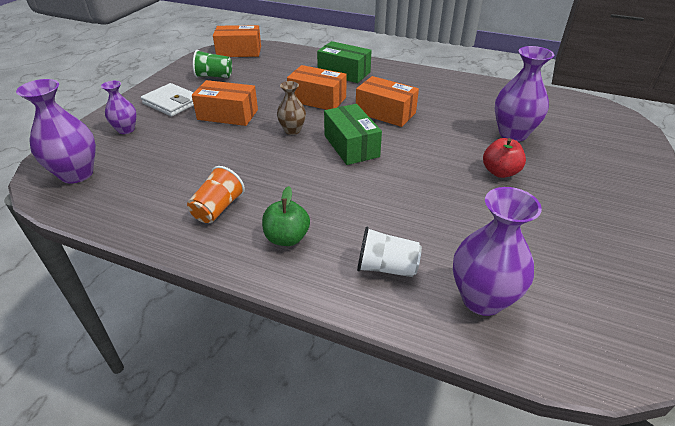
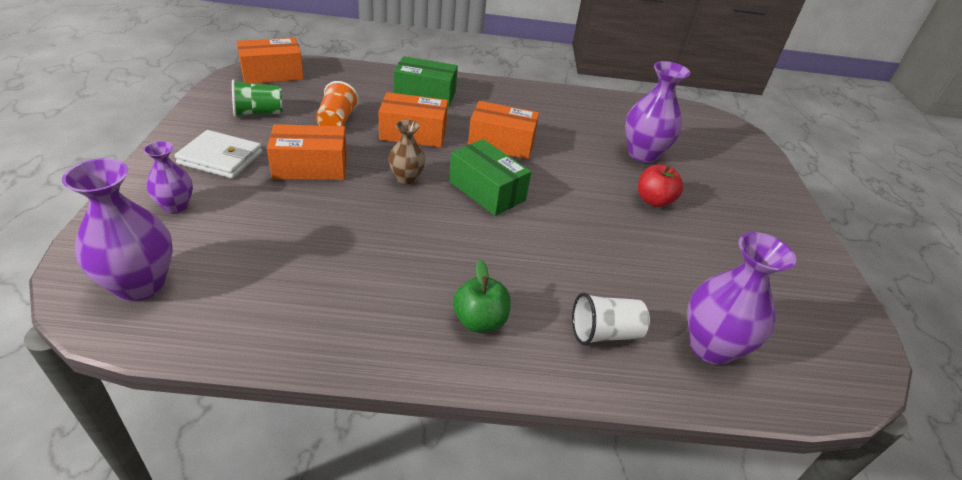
camera: 25 degrees left, 0 degrees up
(218, 208) = (374, 299): orange cup -> orange cup (337, 121)

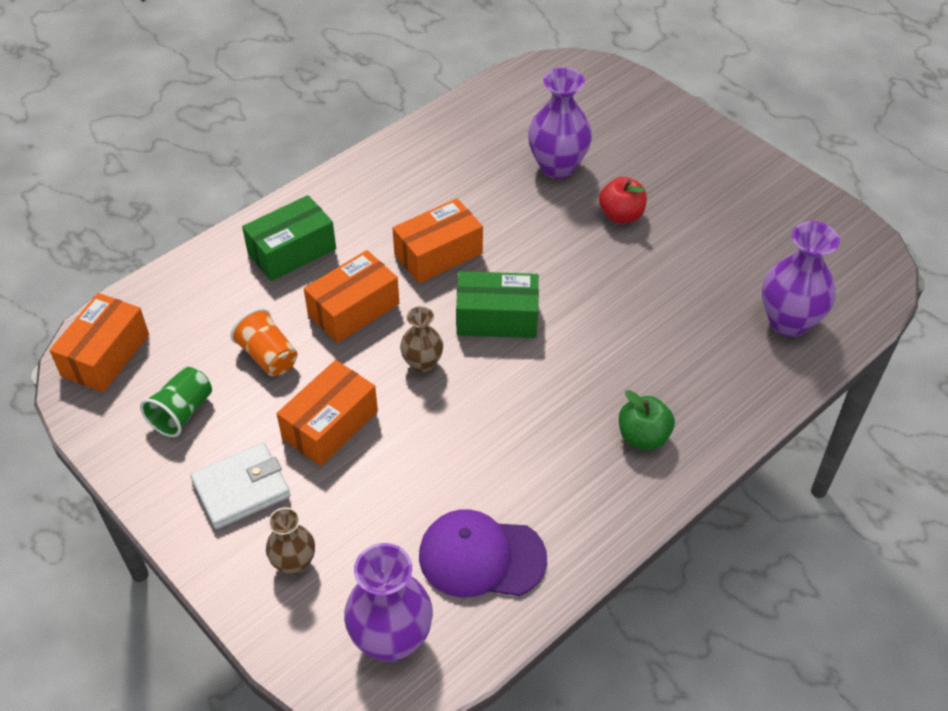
camera: 40 degrees left, 10 degrees up
(176, 206) = (294, 563): purple vase -> brown vase
(264, 292) = (481, 557): none -> purple cap
(604, 333) = (722, 371): white cup -> none

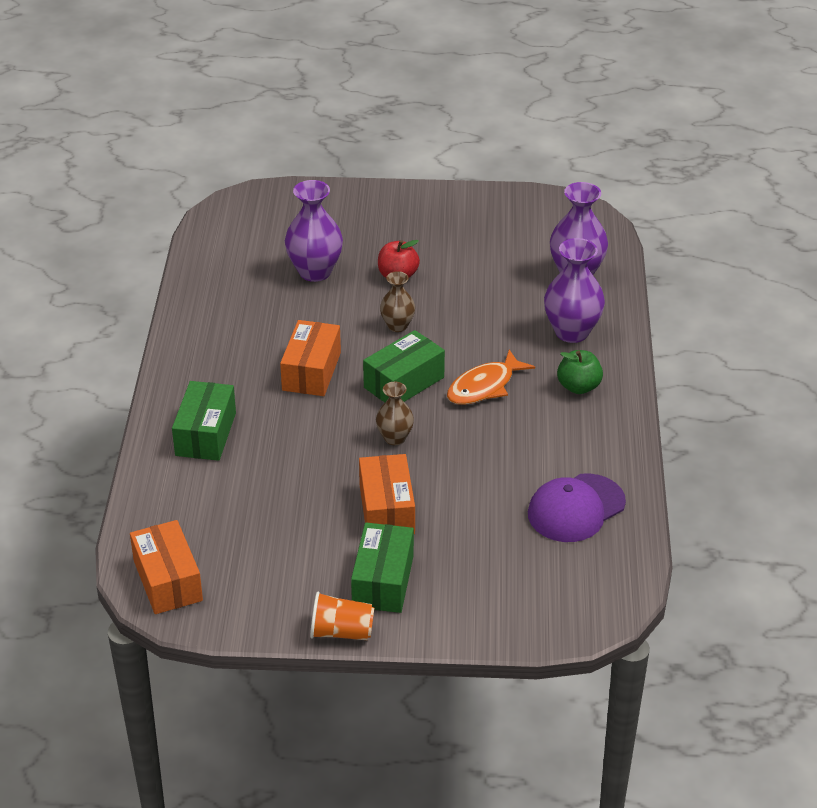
camera: 45 degrees left, 10 degrees down
(182, 412) = (277, 572): green cup -> none
(241, 488) = (383, 581): white wallet -> green box
(268, 356) = (286, 502): orange cup -> orange cup (341, 632)
(294, 563) = (475, 592): brown vase -> brown vase (397, 326)
(353, 309) = (303, 439): orange box -> none
(391, 639) = (585, 583): purple vase -> purple vase (571, 332)
(559, 372) = (484, 386): none -> orange fish

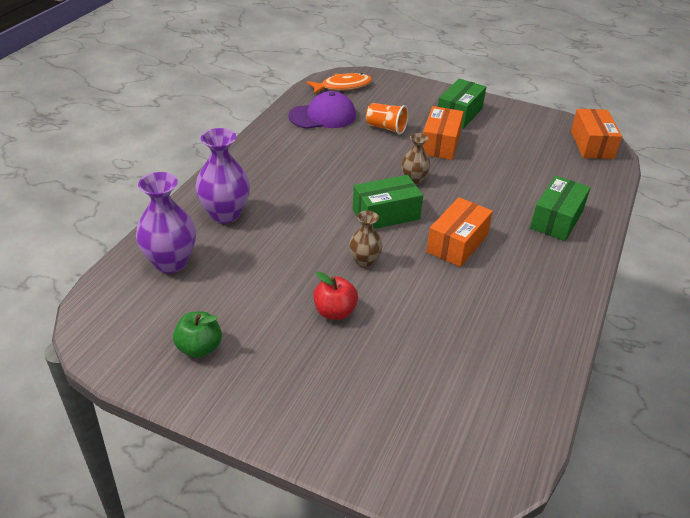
camera: 160 degrees left, 0 degrees up
(315, 272) = (416, 343): purple vase -> none
(341, 632) = (492, 101): orange cup -> orange cup (386, 128)
(484, 386) = (326, 195): orange fish -> orange fish (342, 86)
(578, 387) = (258, 176): green apple -> green apple (199, 348)

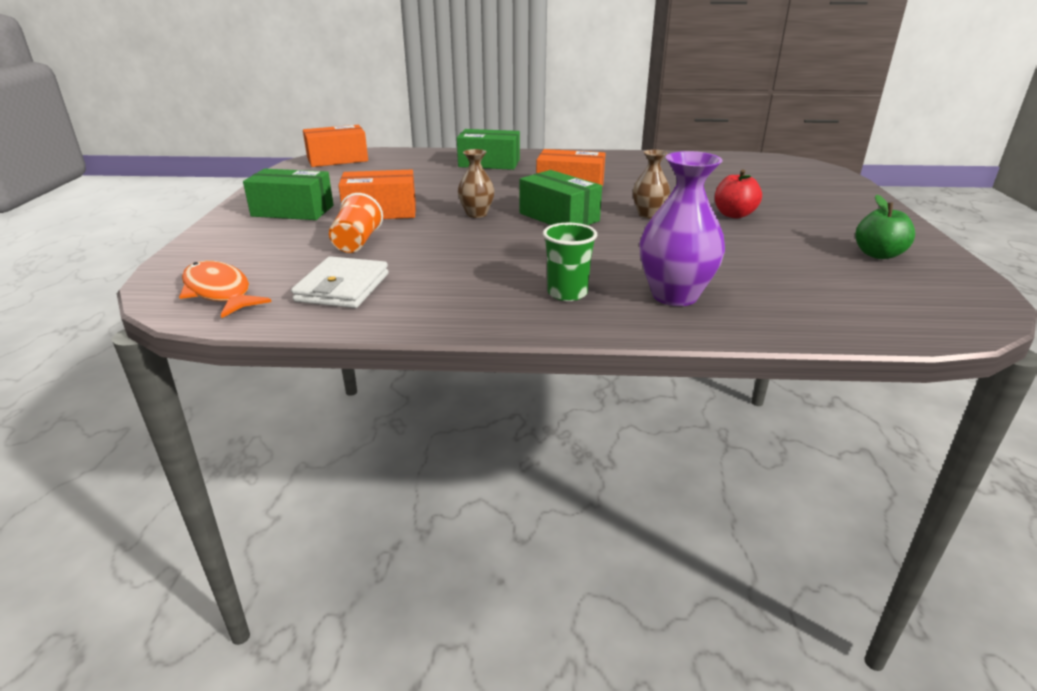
camera: 110 degrees left, 10 degrees down
(170, 262) = (809, 303): purple vase -> none
(260, 179) = (567, 293): none -> green cup
(323, 116) = (342, 287): purple cap -> white wallet

